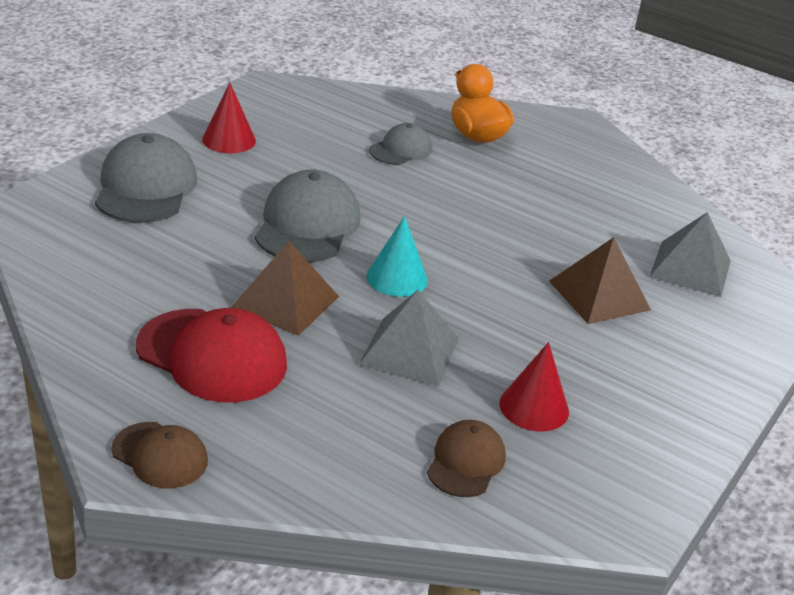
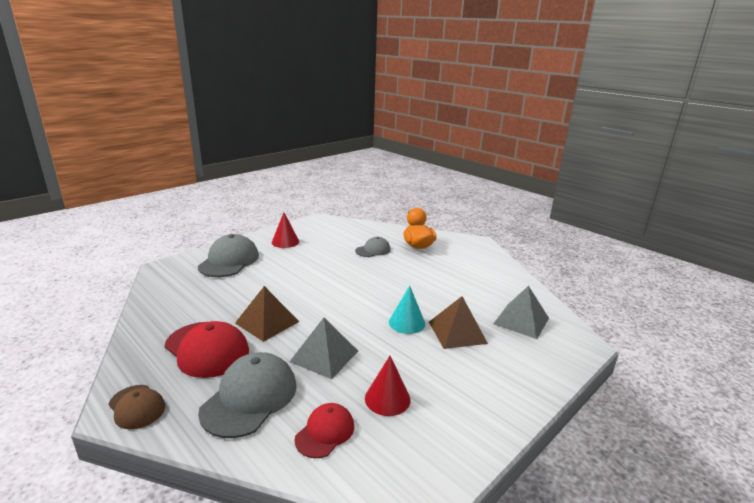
camera: 15 degrees right, 10 degrees down
(307, 225) = (302, 283): grey cap -> grey cap (250, 397)
(397, 278) = (338, 314): turquoise cone -> turquoise cone (407, 323)
(466, 462) = (325, 432): brown cap -> red cap

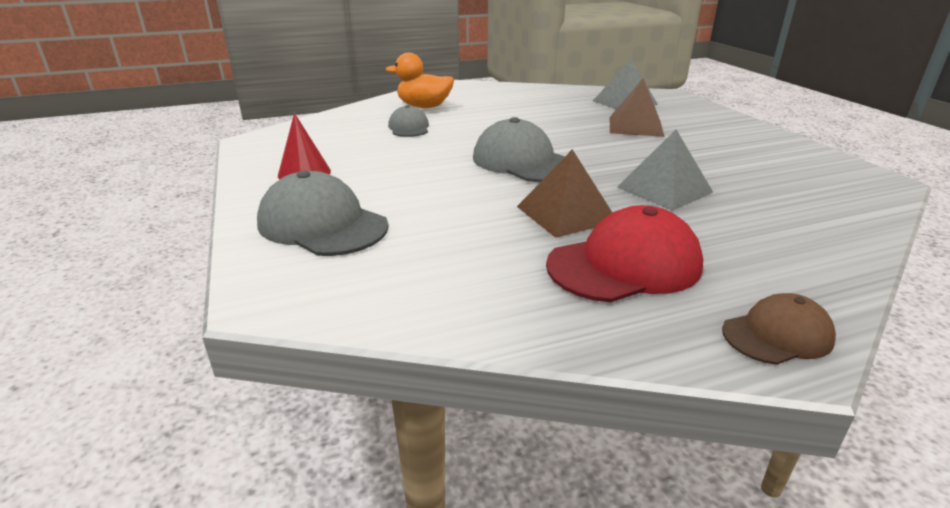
camera: 65 degrees left, 5 degrees up
(250, 397) = (750, 242): grey cap -> grey cap (523, 162)
(325, 432) = (810, 207): red cap -> none
(387, 399) = (750, 172): red cone -> none
(407, 323) = (607, 141): turquoise cone -> none

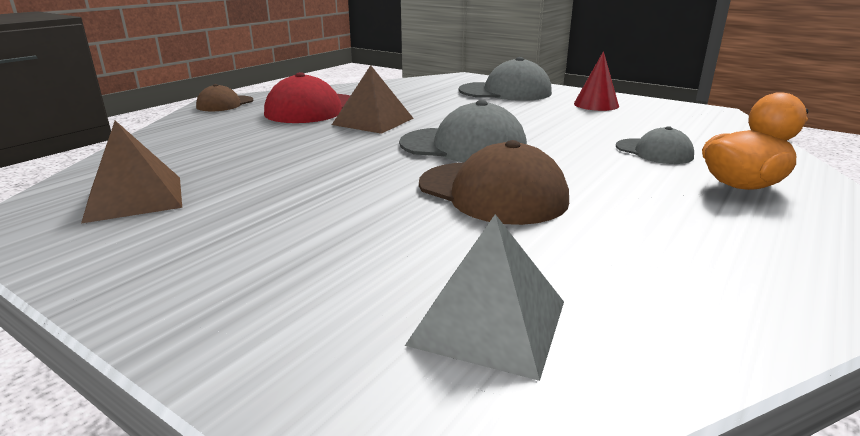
camera: 145 degrees right, 5 degrees down
(559, 131) = (492, 192): none -> brown cap
(635, 126) = (396, 236): brown pyramid -> brown pyramid (135, 198)
(664, 189) = (304, 152): grey pyramid -> none

